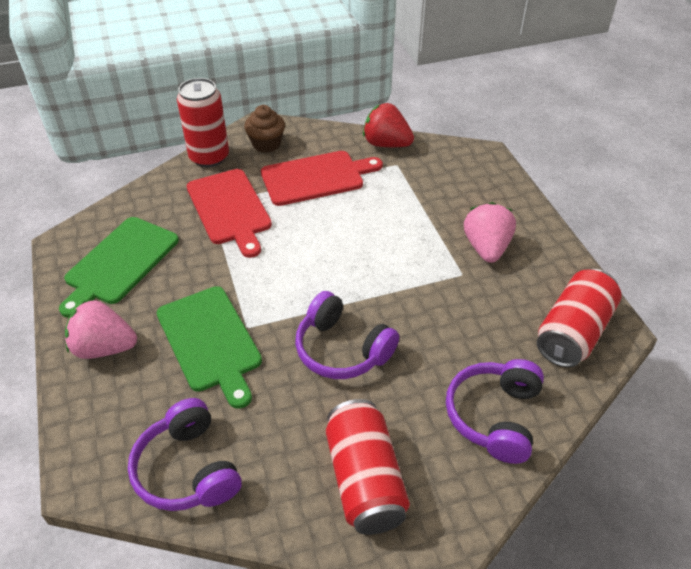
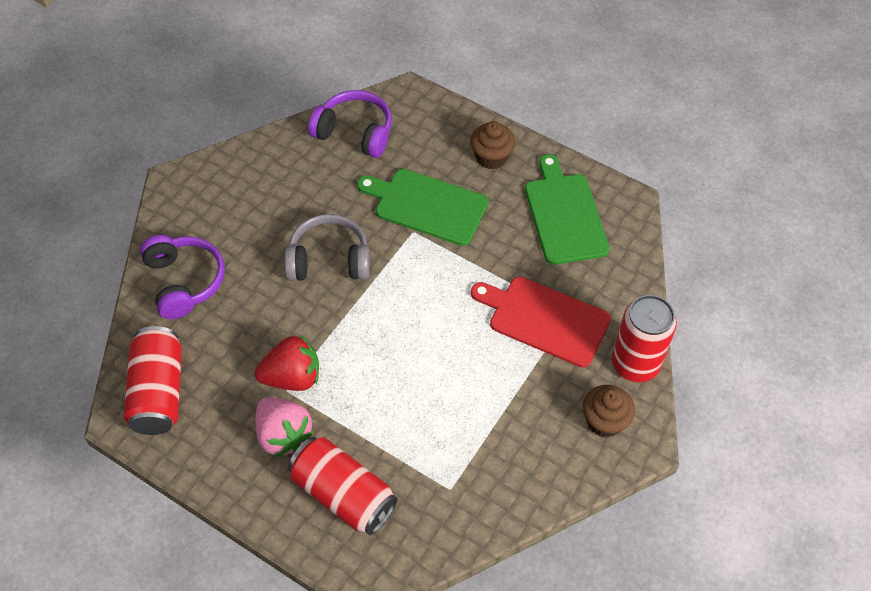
camera: 140 degrees right, 10 degrees up
(104, 347) = (491, 157): pink strawberry -> brown cupcake
(316, 177) = (510, 411): red cutting board -> none
(342, 349) = (329, 260): purple headphones -> grey headphones
(364, 479) = (244, 191): red can -> red can (343, 494)
(386, 144) = (487, 514): red strawberry -> red strawberry (292, 377)

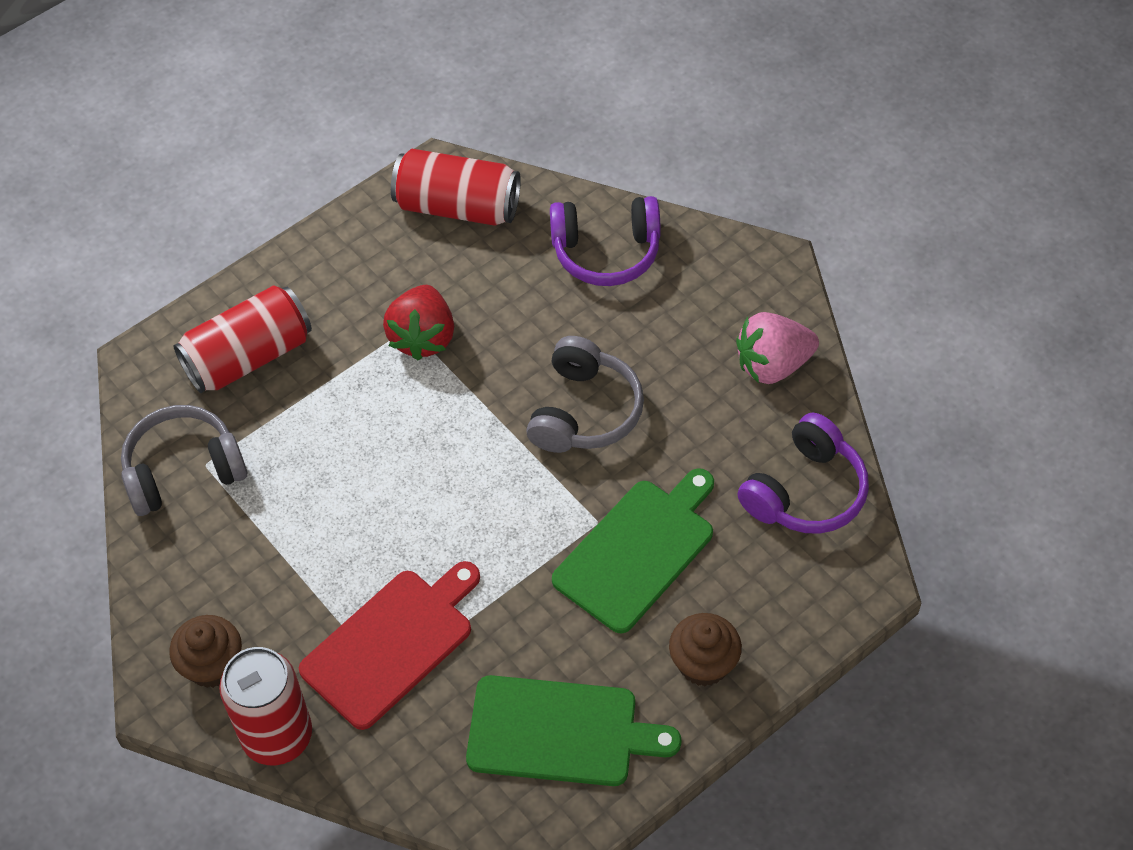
camera: 110 degrees right, 0 degrees up
(283, 435) = (349, 314): pink strawberry -> pink strawberry (773, 365)
(460, 502) = (183, 470): none -> grey headphones

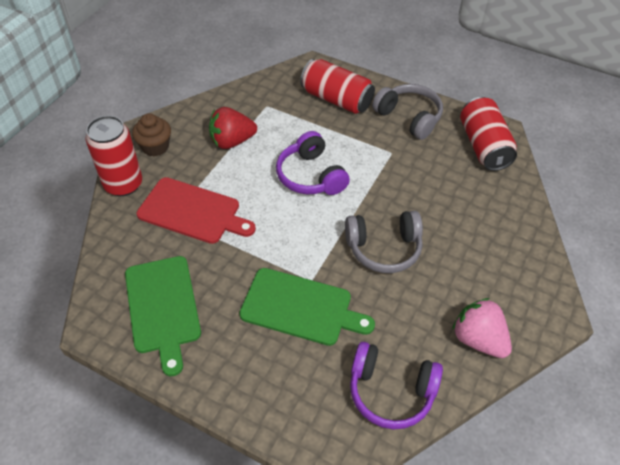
camera: 65 degrees right, 5 degrees down
(183, 470) = (259, 99): grey headphones -> grey headphones (409, 117)
(423, 337) = (389, 160): red strawberry -> red strawberry (232, 141)
(606, 252) = (502, 222): purple headphones -> purple headphones (311, 176)
(703, 663) = (235, 370): brown cupcake -> none

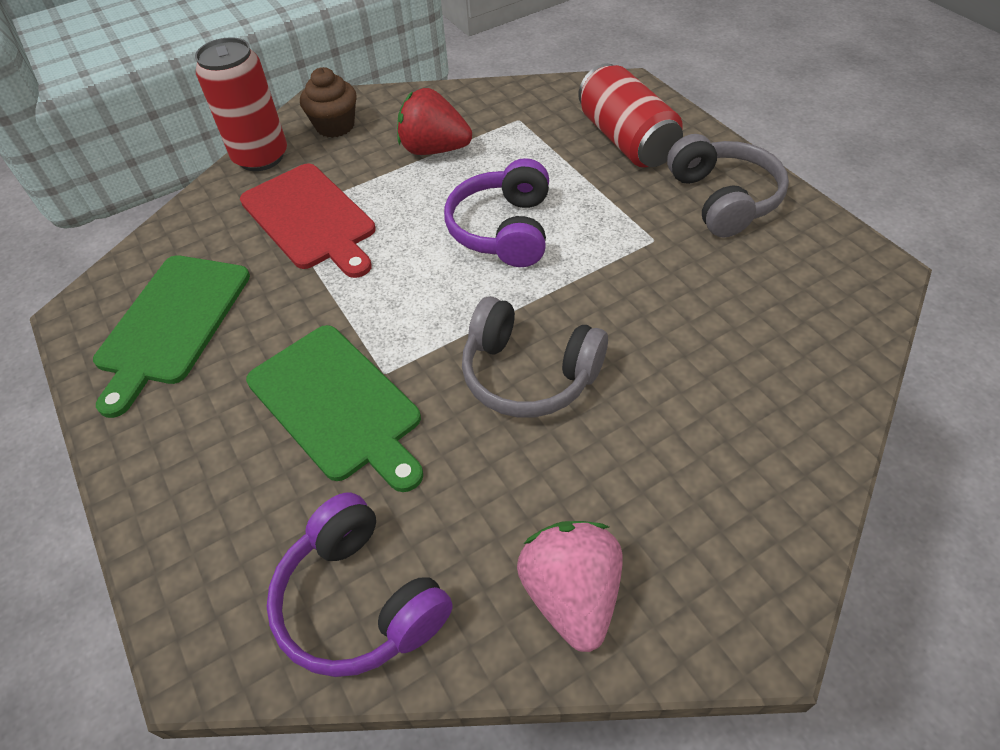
camera: 35 degrees right, 0 degrees up
(483, 146) = (825, 283): red can -> none

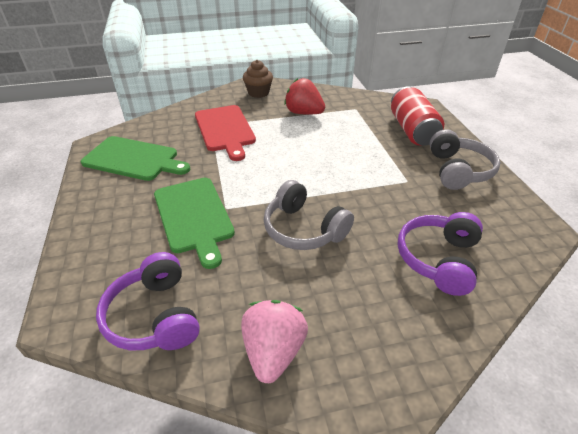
camera: 15 degrees right, 10 degrees down
(171, 323) = (134, 159): green cutting board -> green cutting board turned 105 degrees counterclockwise
(261, 157) = (215, 98): red can -> none
(503, 230) = (323, 157): purple headphones -> purple headphones (438, 259)

